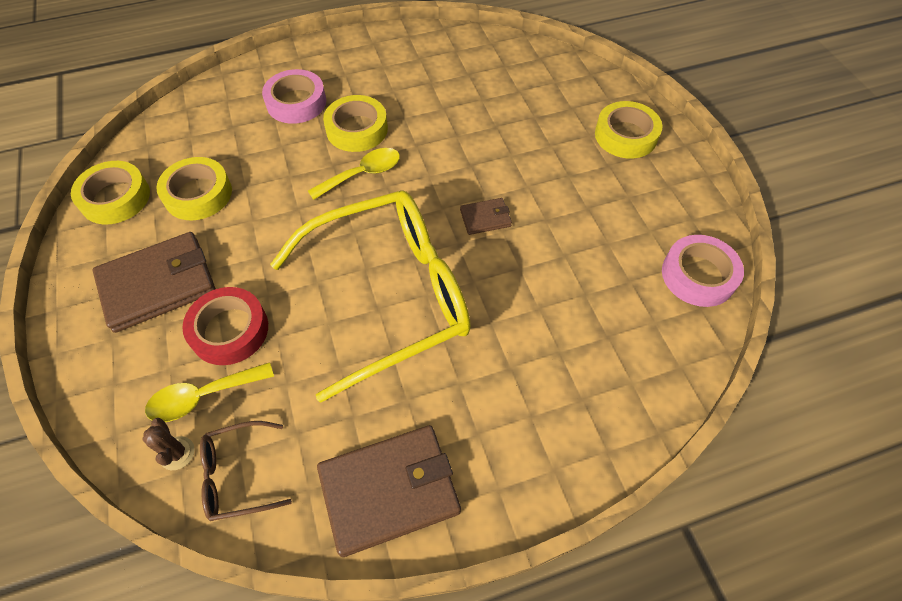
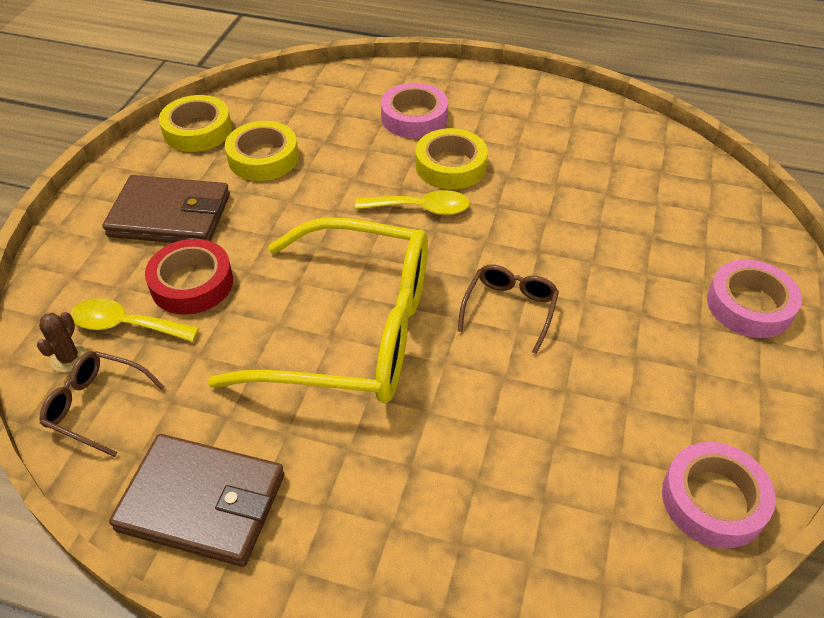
camera: 35 degrees right, 10 degrees down
(485, 218) = (509, 309): brown wallet -> brown glasses
(625, 135) = (749, 305): yellow tape -> pink tape

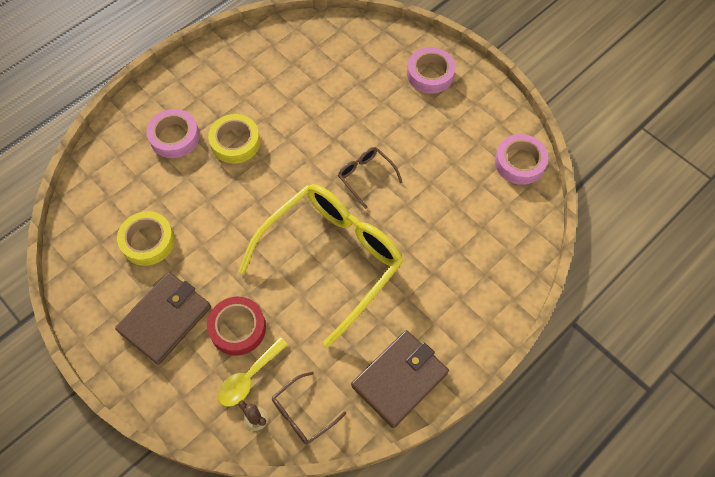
camera: 60 degrees left, 15 degrees up
(197, 130) = (85, 270): yellow tape -> none
(421, 208) = (261, 177): yellow spoon -> none

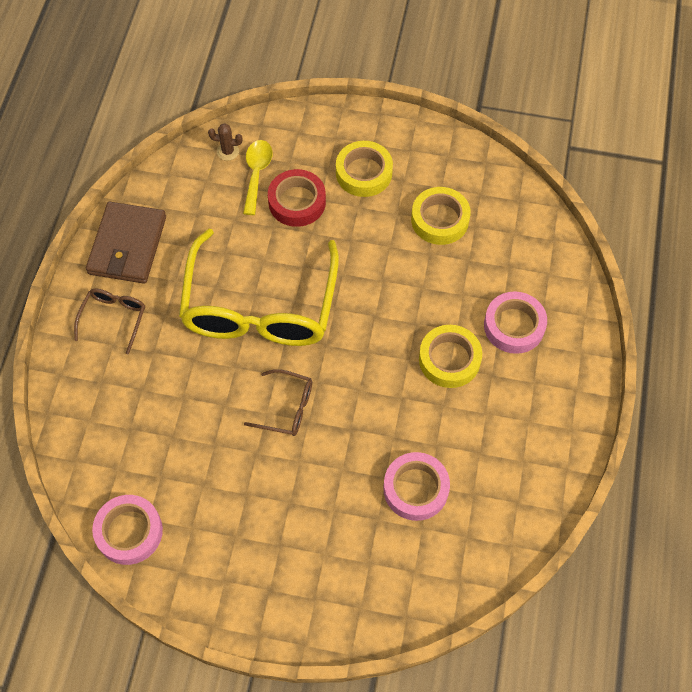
camera: 145 degrees right, 0 degrees up
(165, 319) = (364, 173): brown wallet -> yellow tape
(303, 413) = (192, 176): brown glasses -> brown glasses (114, 318)
(430, 74) = (303, 587): pink tape -> pink tape (415, 489)

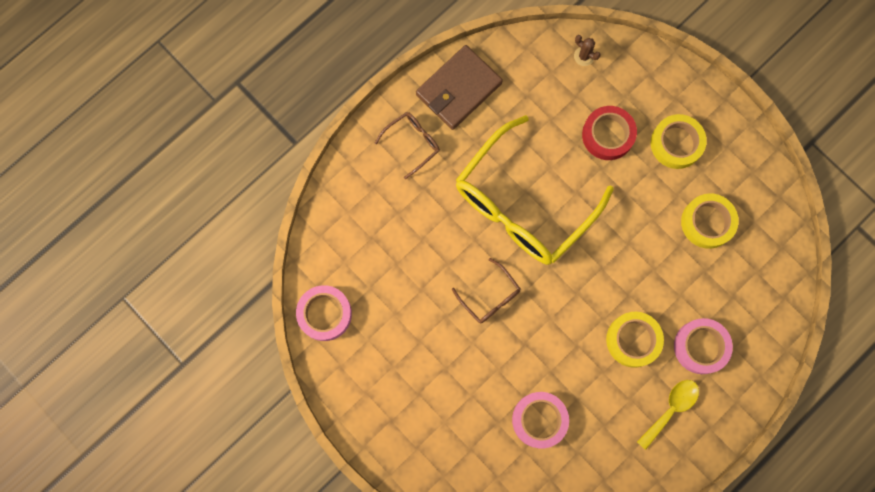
camera: 35 degrees right, 15 degrees up
(257, 174) = (593, 90): yellow spoon -> yellow spoon (671, 409)

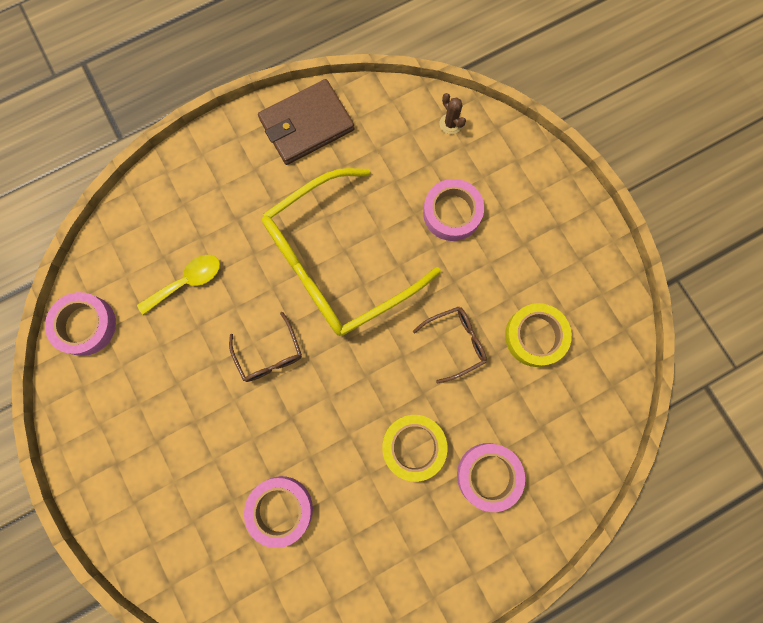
camera: 15 degrees right, 0 degrees up
(412, 143) = (240, 168): brown glasses -> brown glasses (455, 342)
(608, 135) = (452, 213): red tape -> pink tape
(671, 409) = (434, 539): yellow spoon -> yellow spoon (187, 282)
(676, 143) = (525, 241): yellow tape -> none

